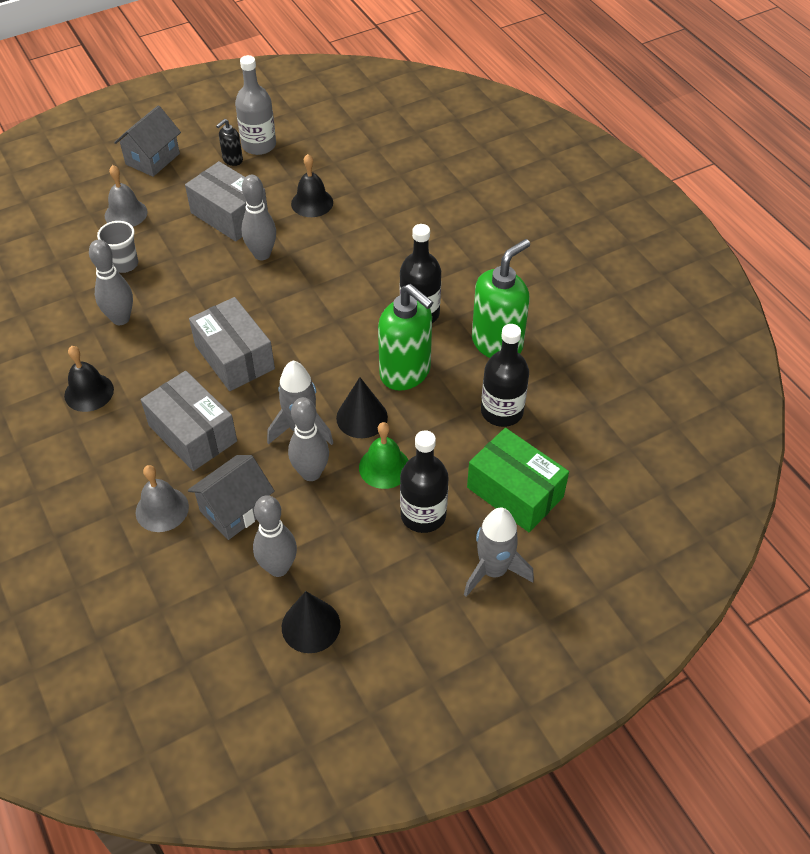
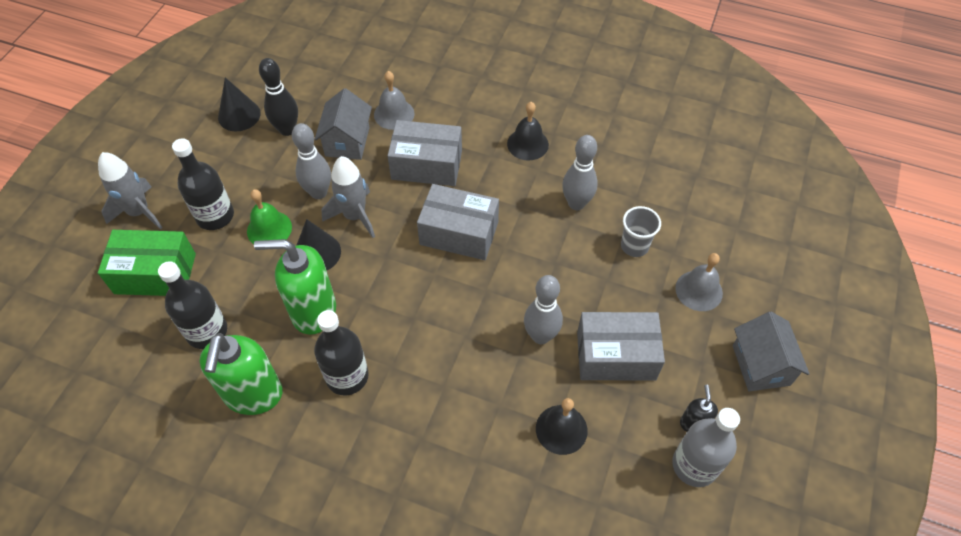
camera: 140 degrees right, 5 degrees up
(278, 567) = (287, 130): grey bowling pin -> black bowling pin

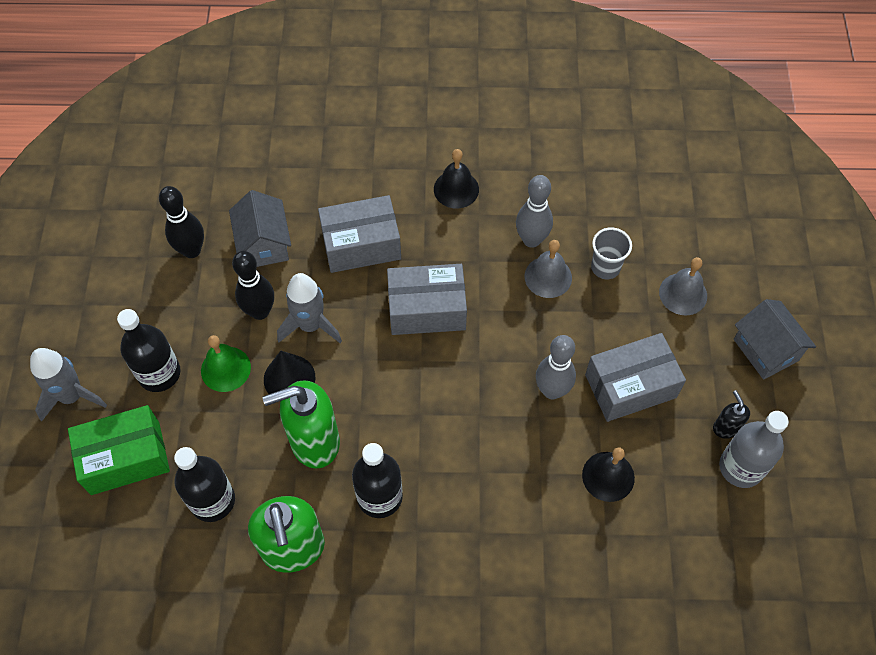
camera: 20 degrees left, 5 degrees up
(239, 115) = (129, 250): black cone -> none
(318, 192) = (260, 311): grey bowling pin -> black bowling pin
(394, 114) = (300, 197): grey bell -> grey bell (548, 277)

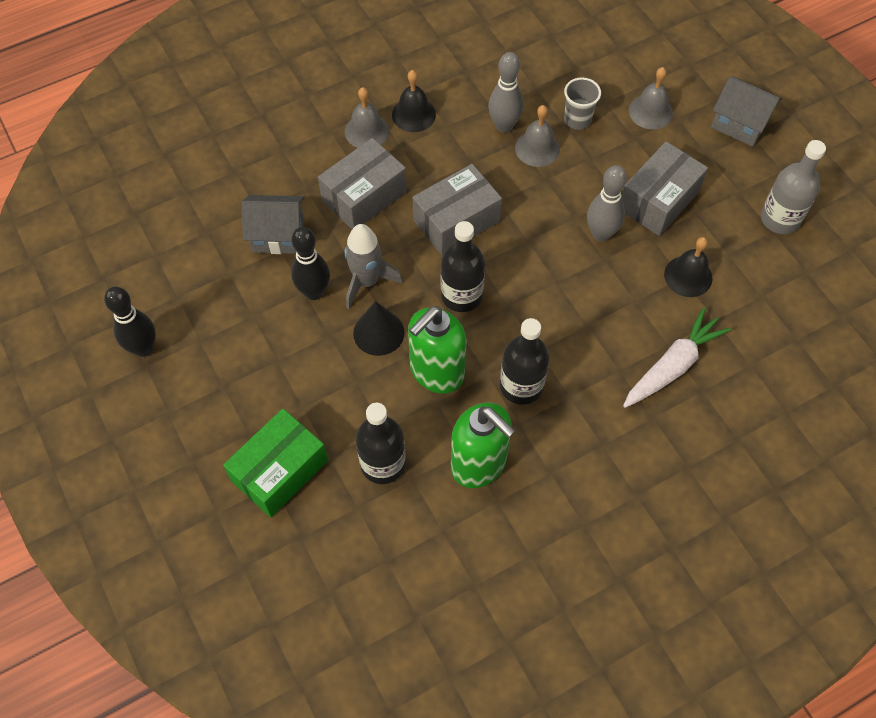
camera: 30 degrees left, 0 degrees up
(72, 396) = (192, 446): grey rocket -> none
(159, 373) = (260, 387): black bottle -> black bottle (461, 295)
(191, 250) = (215, 272): black bowling pin -> black bowling pin (143, 348)
(225, 369) = (317, 353): green bell -> none
(264, 244) = (278, 236): grey house -> grey house turned 45 degrees counterclockwise
(404, 185) = (366, 131): none -> grey bell
(533, 556) = (673, 365): none -> white carrot
(725, 428) = (749, 196): black soap dispenser -> none

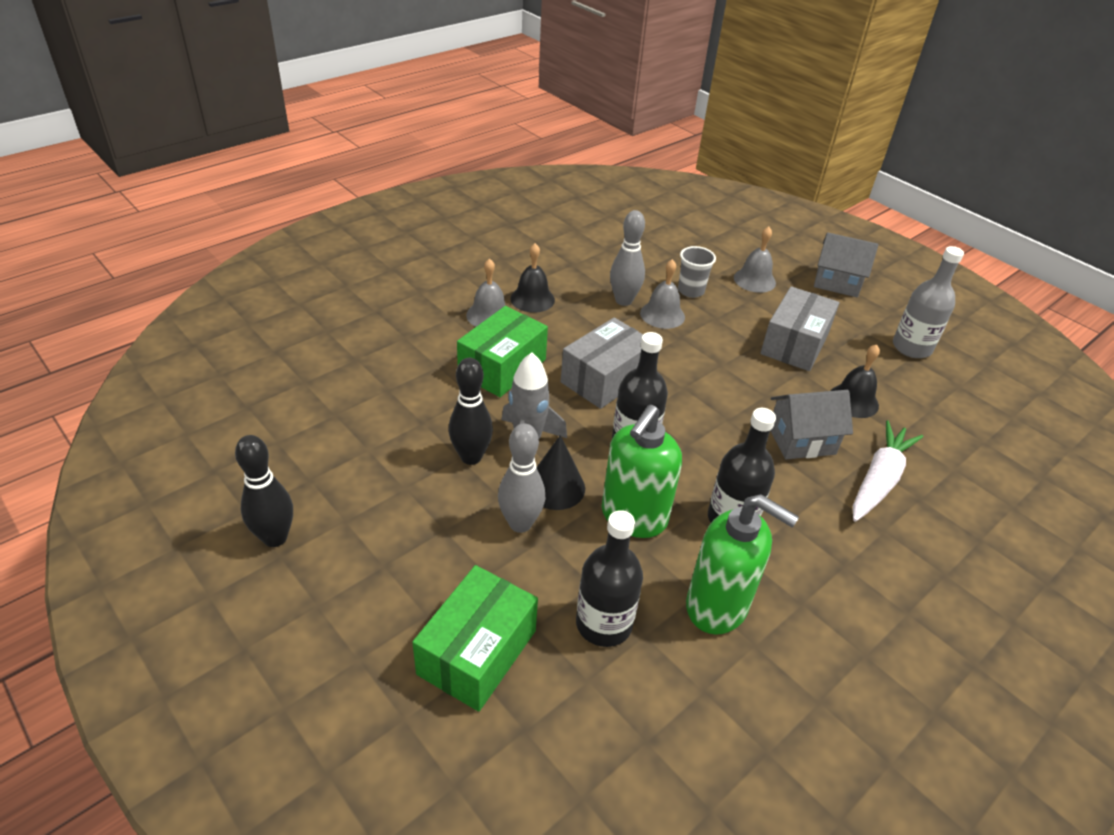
camera: 15 degrees left, 20 degrees down
(278, 236) = (417, 410): grey house -> grey house (801, 440)
(364, 196) = (502, 367): grey box -> green box
(601, 234) = (753, 375): grey bowling pin -> grey bowling pin (520, 523)

